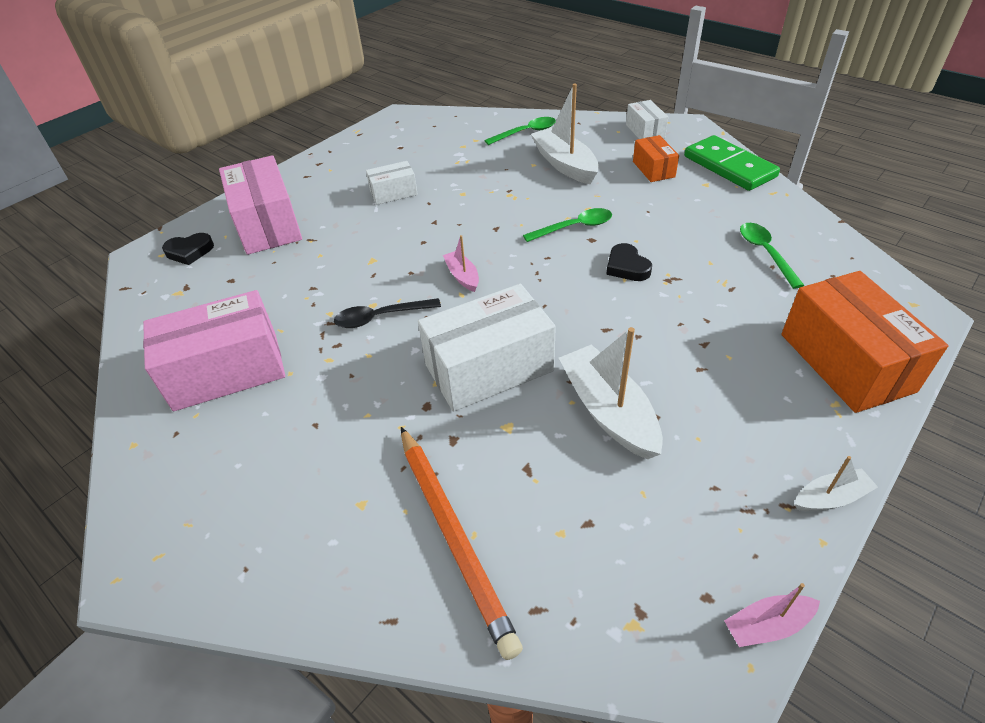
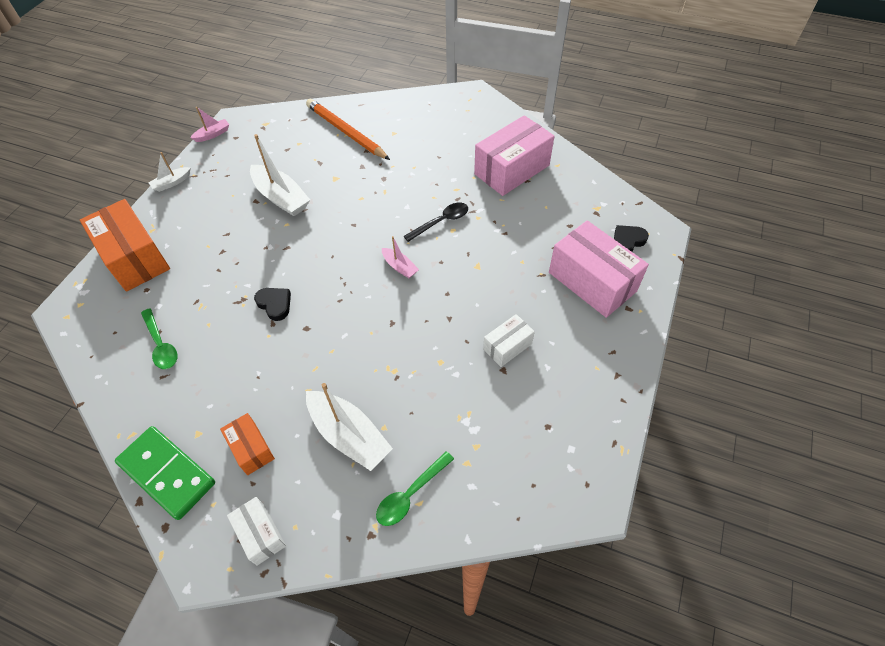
camera: 160 degrees right, 10 degrees up
(489, 368) = (356, 206): white box -> none
(574, 227) = (323, 339): green spoon -> none

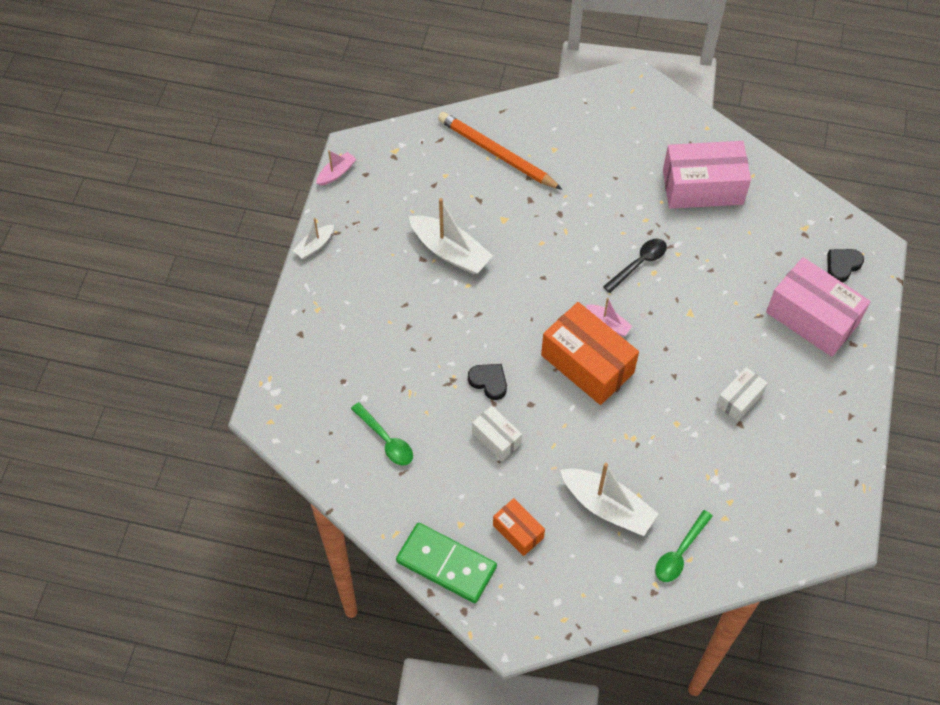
camera: 10 degrees left, 5 degrees up
(135, 258) = (314, 345): orange box -> orange box (587, 364)
(260, 534) = (554, 605): white box -> white box (496, 438)
(512, 170) = (702, 187): pink box -> pink box turned 45 degrees clockwise

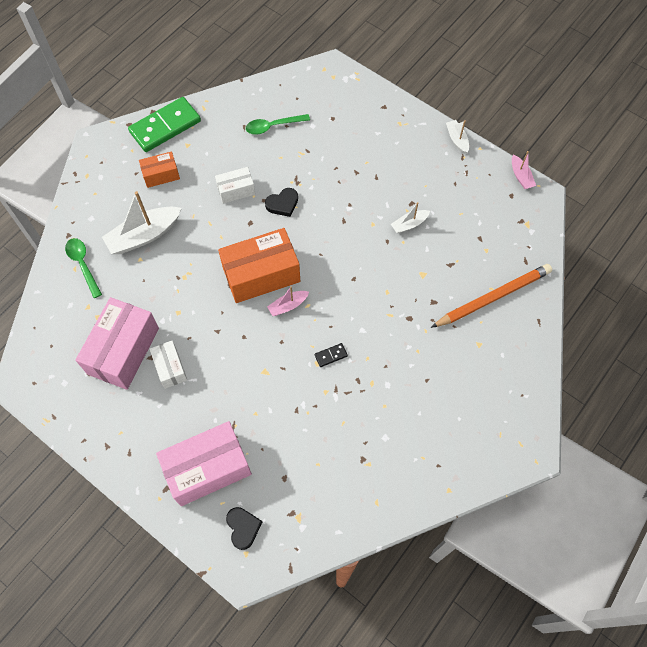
camera: 115 degrees right, 5 degrees up
(450, 251) = (409, 224): white boat -> white boat, size x0.52
(639, 264) = (331, 355): black spoon -> black domino
(702, 187) = (383, 449): pink box -> pink box (123, 351)

